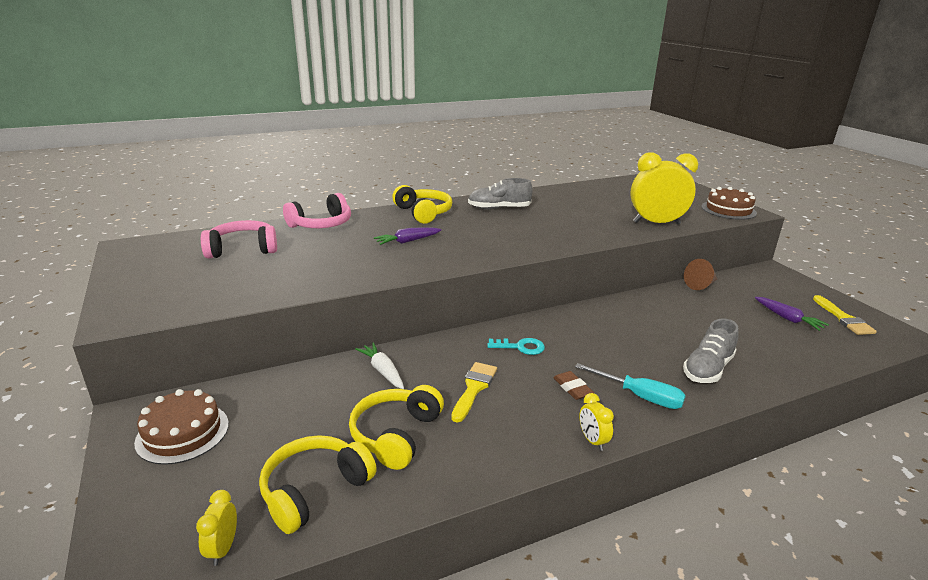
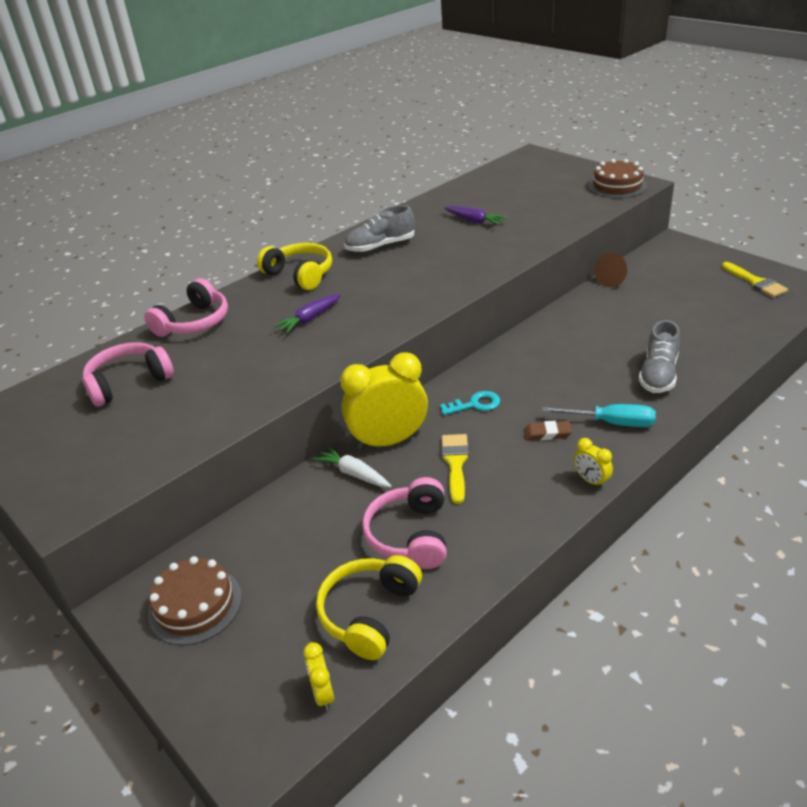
camera: 15 degrees left, 10 degrees up
(396, 435) = (410, 535): yellow headphones -> pink headphones
(572, 388) = (547, 433): brown eraser -> brown eraser turned 45 degrees counterclockwise
(656, 223) = (555, 223): yellow clock -> yellow clock (389, 441)
(788, 318) = (707, 297): purple carrot -> purple carrot (474, 221)

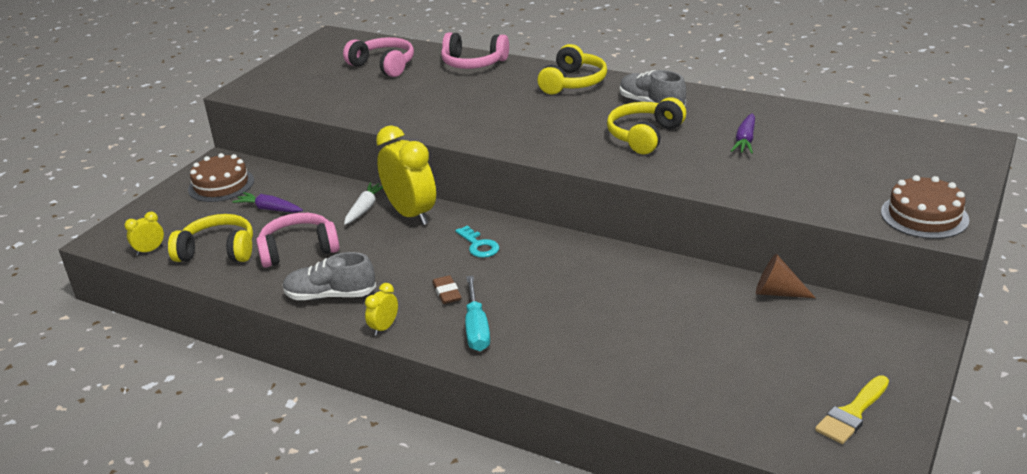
camera: 70 degrees right, 5 degrees down
(309, 319) = (498, 106): purple carrot -> purple carrot (269, 209)
(434, 257) = (644, 136): none -> yellow headphones
(455, 463) = (390, 252): yellow brush -> none
(658, 374) = (577, 349): grey shoe -> grey shoe (330, 295)

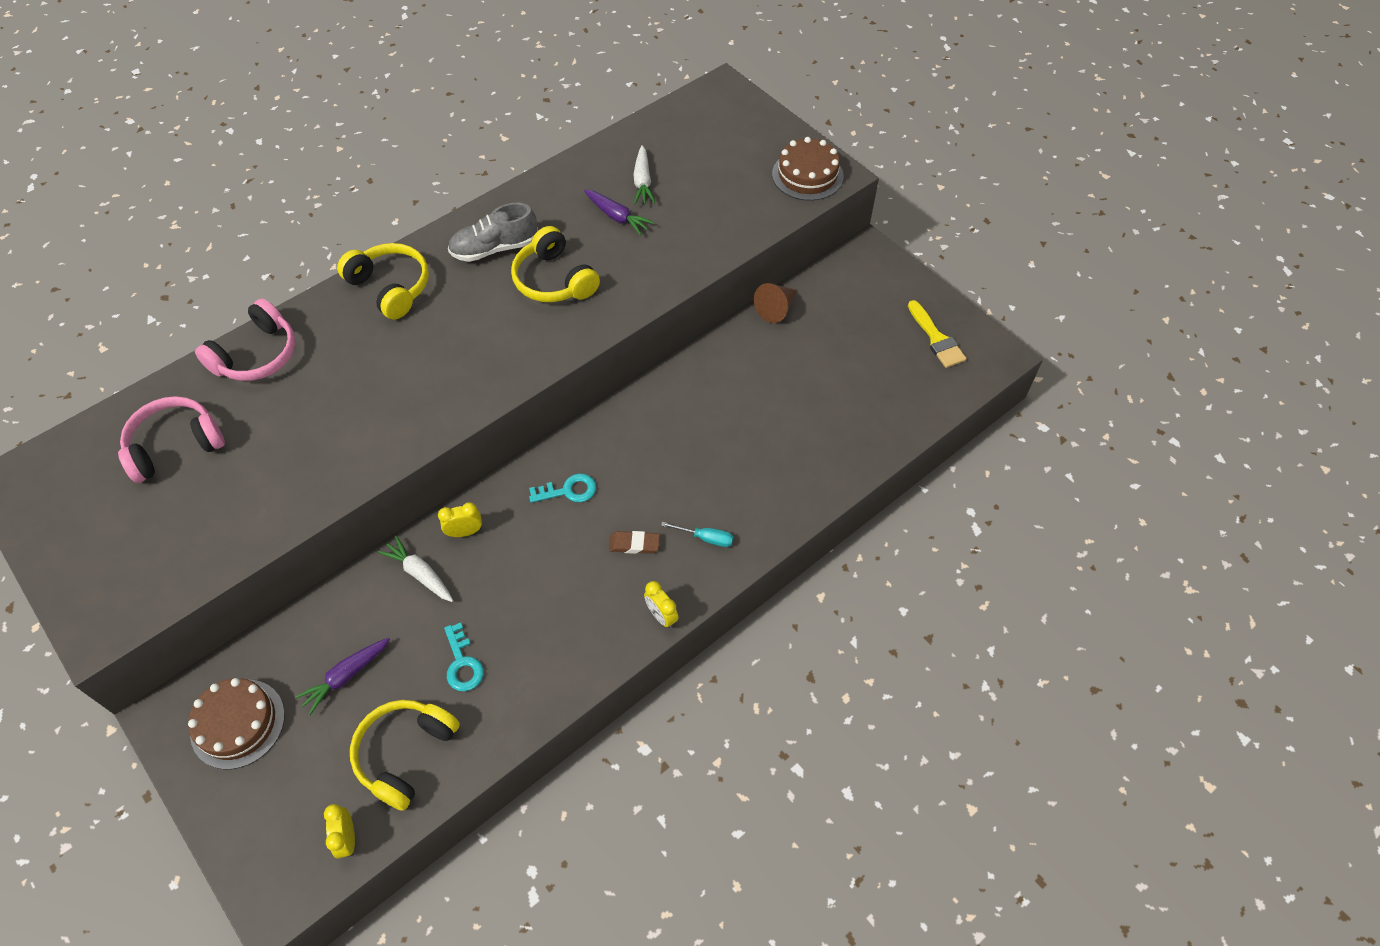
camera: 70 degrees left, 25 degrees up
(298, 250) = (462, 663): pink headphones -> turquoise key
(330, 295) = (575, 651): grey shoe -> none
(411, 214) = (465, 532): yellow clock -> yellow clock, size x0.45
(476, 328) = (706, 538): turquoise screwdriver -> turquoise screwdriver, size x0.62
(801, 139) = (643, 182): none -> white carrot

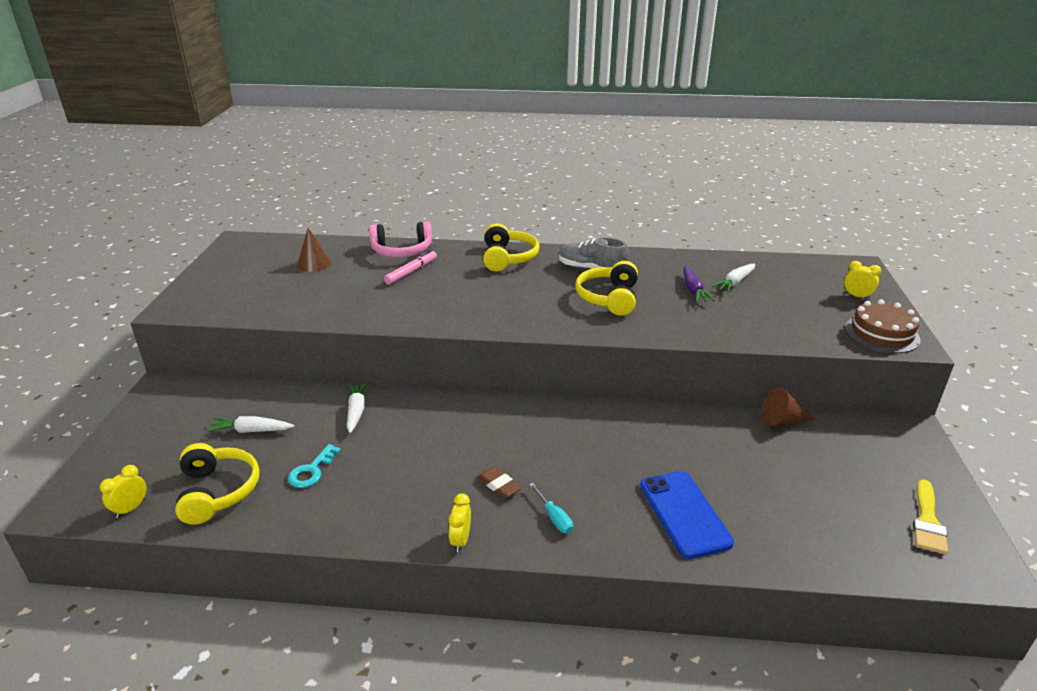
camera: 45 degrees right, 25 degrees down
(175, 446) = (314, 263): pink headphones -> brown cone
(238, 723) = (178, 413): brown cake -> none
(310, 379) = (411, 272): none -> pink marker
(346, 676) = (251, 431): purple carrot -> white carrot
(405, 754) = (218, 491): yellow headphones -> yellow headphones turned 90 degrees clockwise
(465, 532) = (408, 408): yellow clock -> yellow clock (857, 296)
(568, 490) = (496, 428): turquoise key -> none
(788, 458) = (684, 513): none -> blue phone

